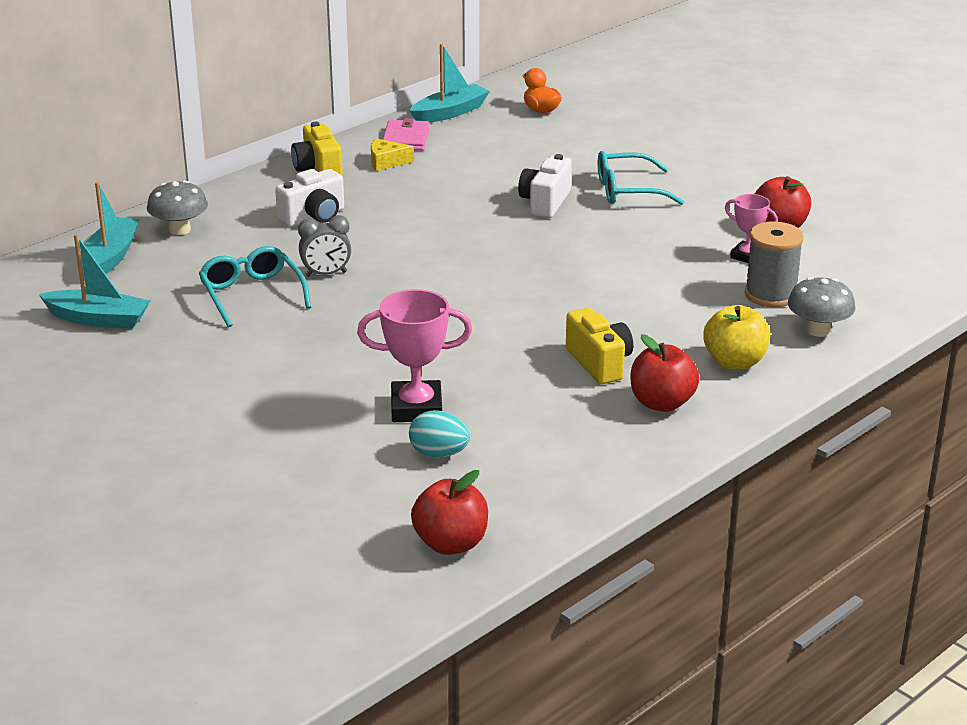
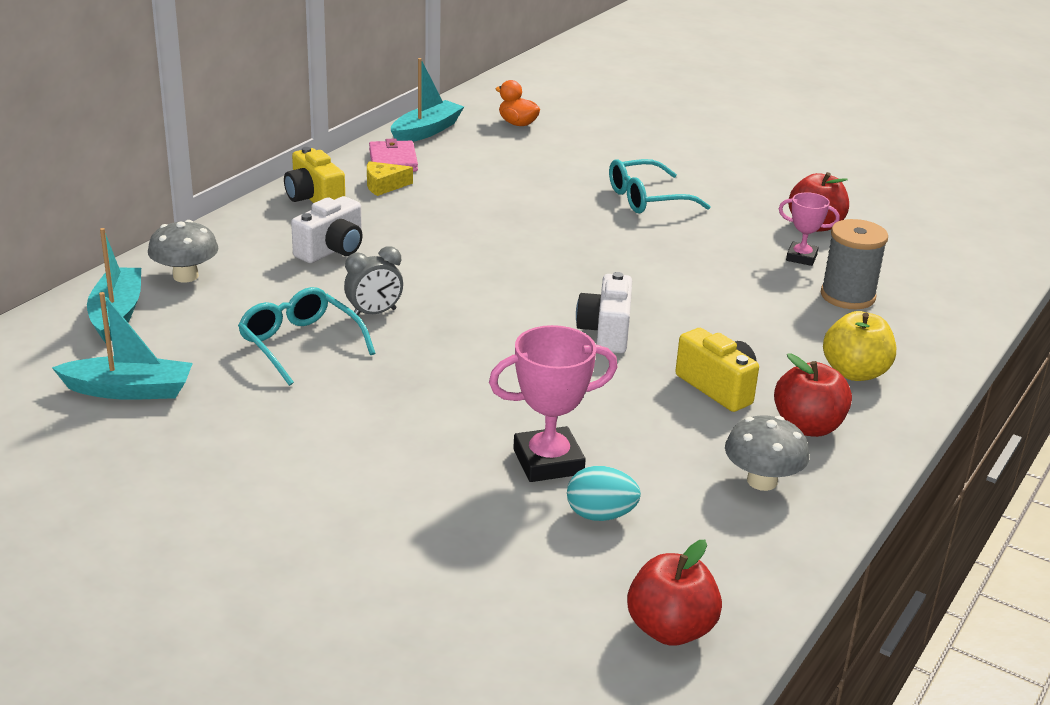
camera: 15 degrees left, 0 degrees up
(545, 203) = (570, 217): white camera -> white camera (606, 332)
(818, 330) = (916, 330): grey mushroom -> grey mushroom (762, 481)

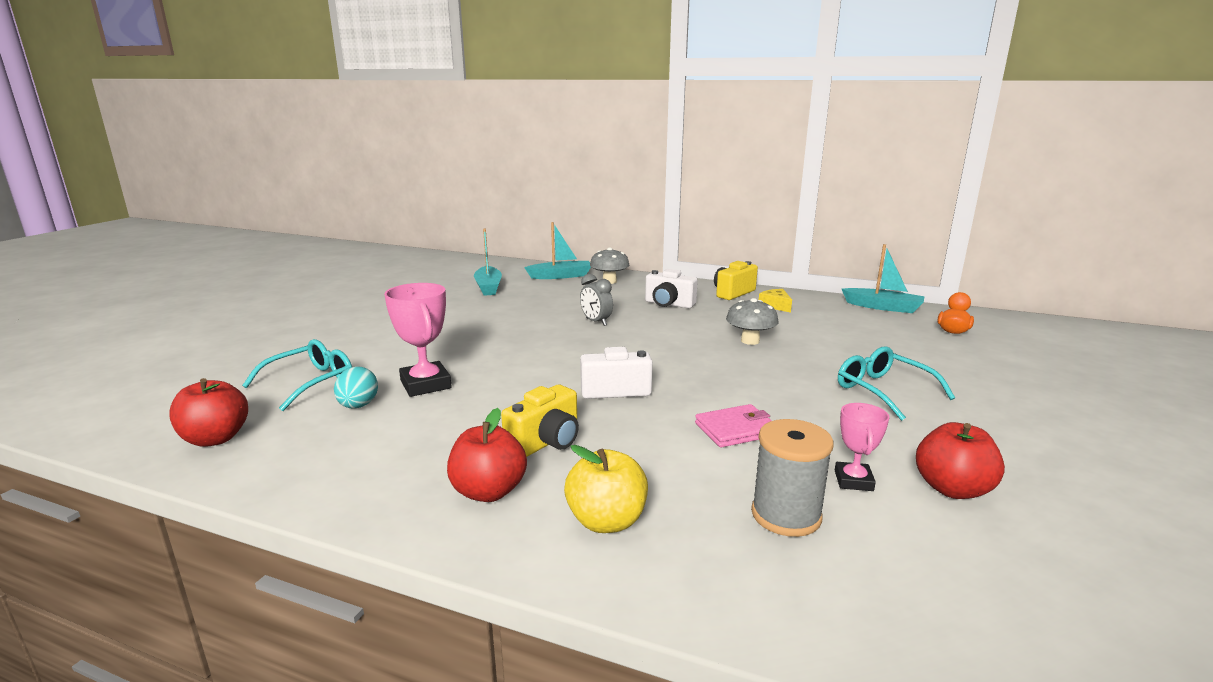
camera: 80 degrees right, 10 degrees down
(300, 344) = (549, 310): turquoise glasses -> turquoise glasses (311, 382)
(393, 160) = (818, 304): pink wallet -> pink wallet (736, 429)
(762, 481) = (396, 469): grey mushroom -> grey mushroom (750, 341)

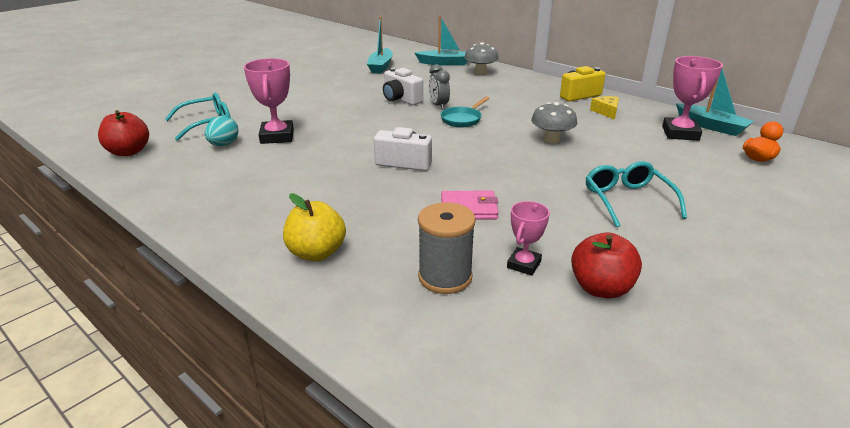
camera: 20 degrees right, 10 degrees up
(488, 491) = (258, 217): red apple -> none
(546, 442) = (322, 192): yellow camera -> none
(637, 333) = (462, 119): none -> turquoise pan
(669, 304) = (512, 98): white camera -> white camera (401, 99)
(863, 317) = (680, 133): none -> pink trophy

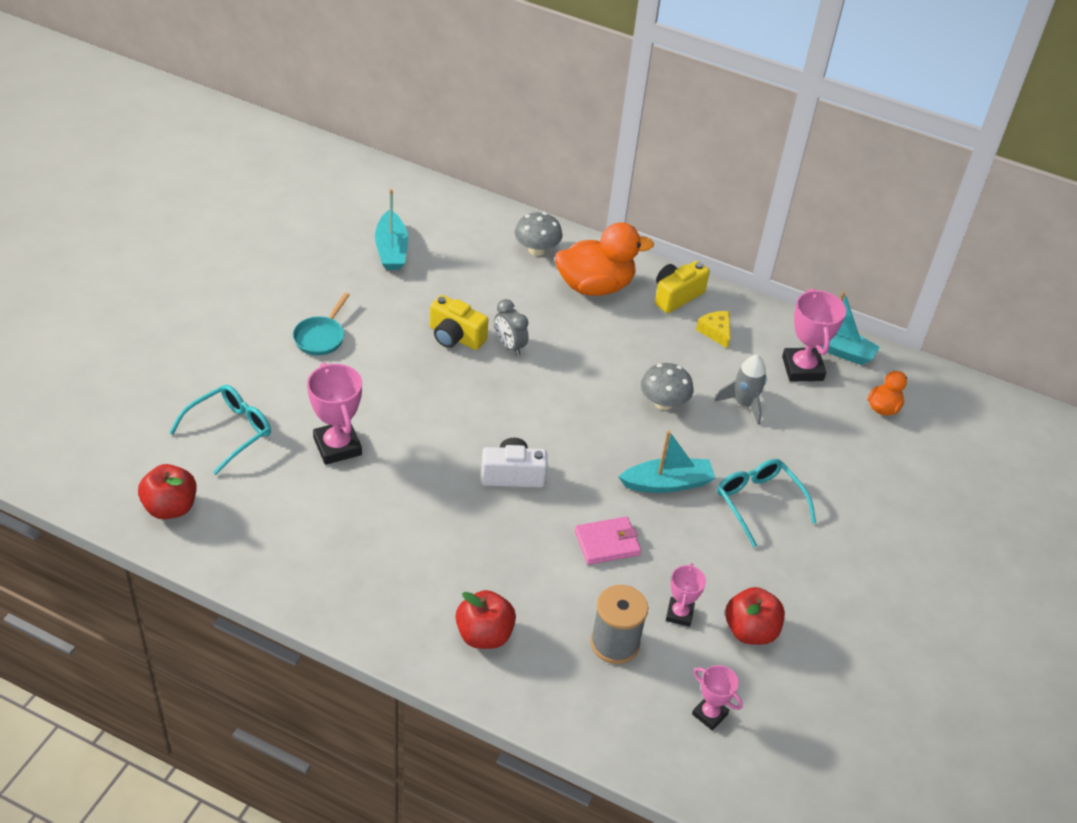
camera: 20 degrees left, 15 degrees up
(224, 145) = (281, 474): turquoise egg -> none
(316, 253) = (484, 635): yellow apple -> red apple
(401, 99) = (455, 337): white camera -> yellow camera
(445, 63) = (479, 228): turquoise boat -> turquoise boat (667, 483)
(462, 119) = (549, 374): turquoise pan -> turquoise pan (321, 337)
(516, 87) = (595, 286): none -> orange duck
(533, 355) = (709, 714): none -> pink trophy
(623, 146) = (744, 404): none -> grey rocket

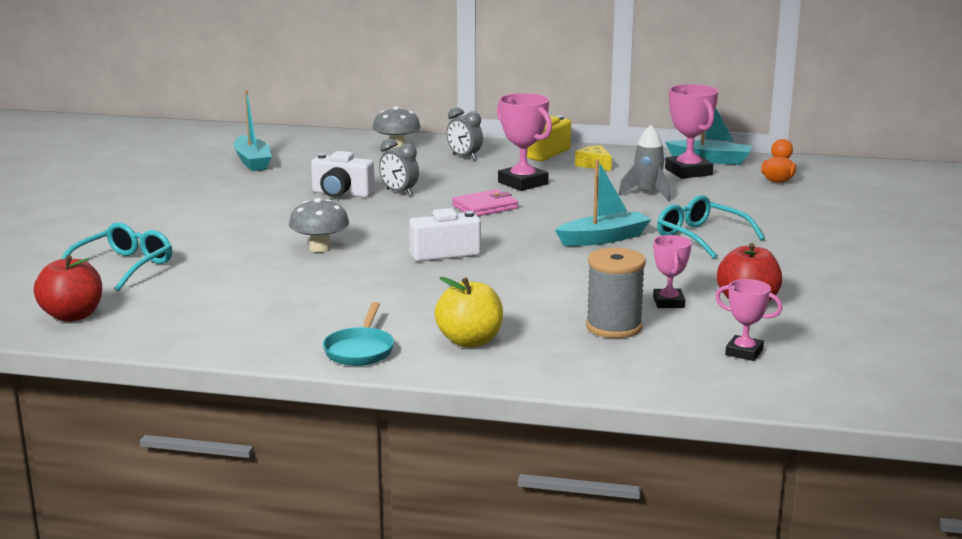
camera: 10 degrees left, 25 degrees down
(321, 337) = (201, 209): turquoise pan -> turquoise pan (360, 350)
(337, 446) = (248, 261): pink trophy -> pink trophy (523, 183)
(455, 337) = (341, 194): yellow camera -> white camera
(484, 635) = (470, 341): red apple -> yellow apple
(595, 286) = (464, 157): orange duck -> grey clock
(607, 543) = (566, 275): pink wallet -> pink wallet (485, 207)
(663, 403) = (570, 201): grey mushroom -> grey mushroom (320, 248)

